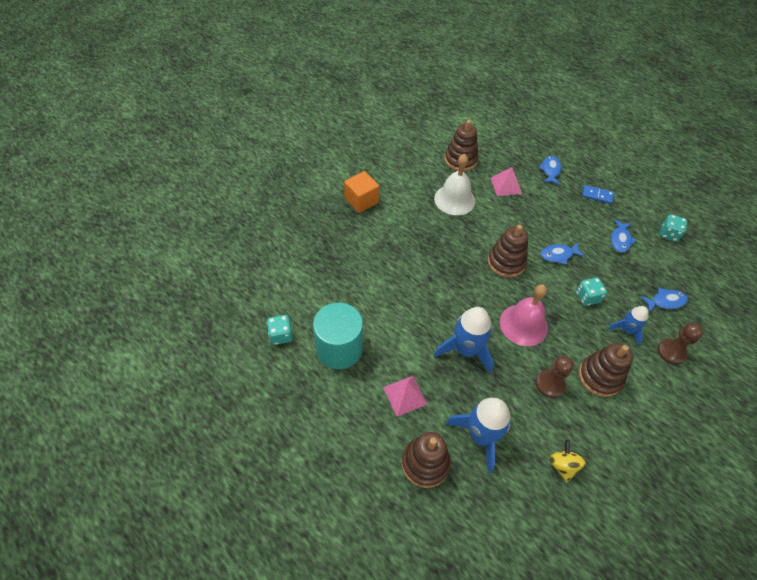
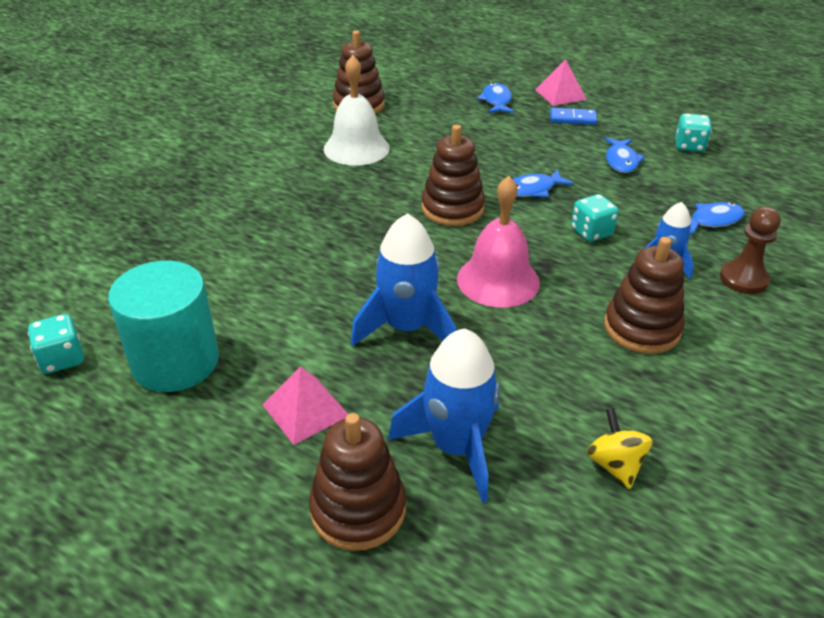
camera: 10 degrees left, 15 degrees down
(361, 201) = (204, 167): orange cube -> none
(506, 185) = (433, 124): pink pyramid -> pink pyramid (560, 94)
(550, 384) = (561, 351): brown pawn -> none

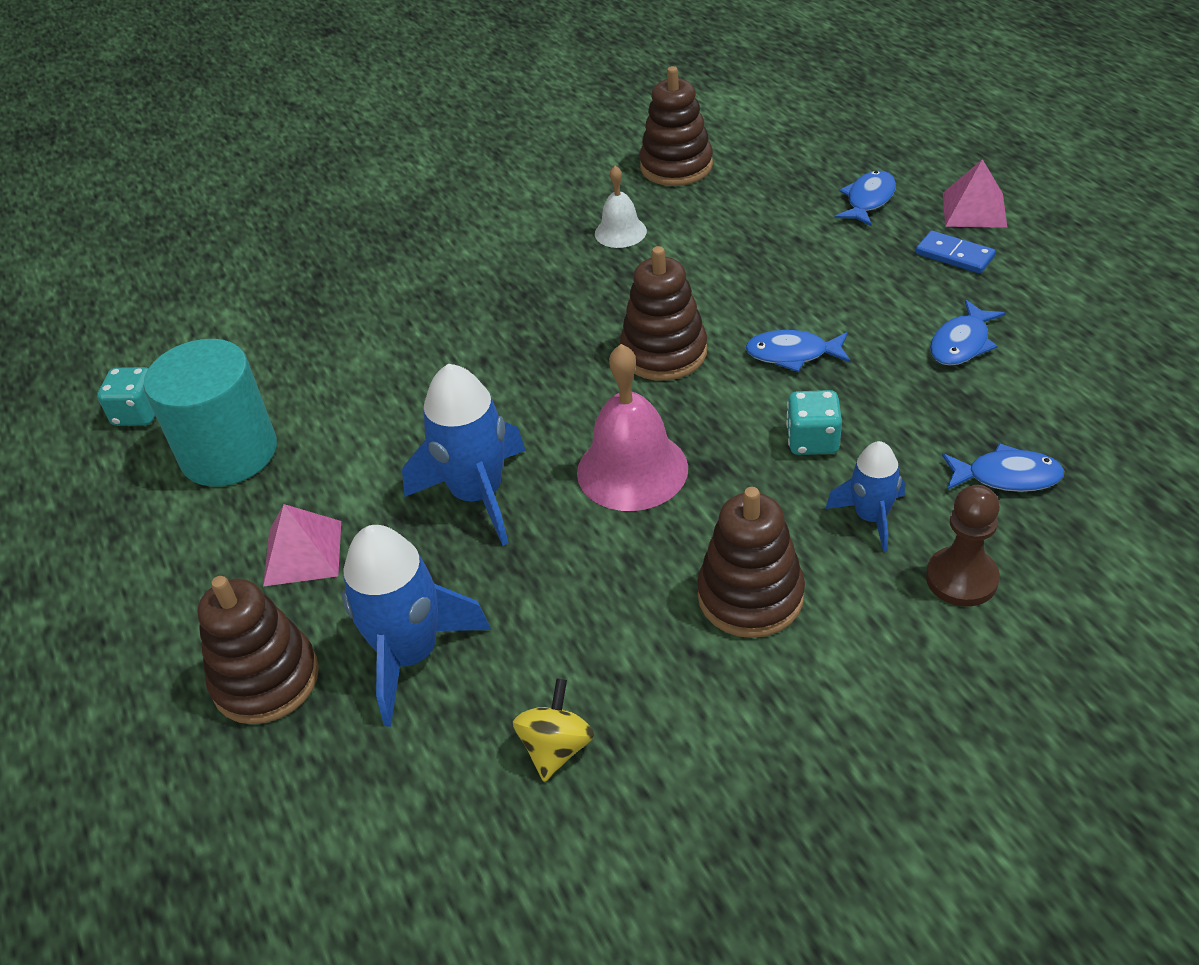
camera: 35 degrees right, 5 degrees up
(356, 148) = (620, 232): white bell -> white bell, size x0.58
(689, 146) = (1094, 346): turquoise dice -> none

